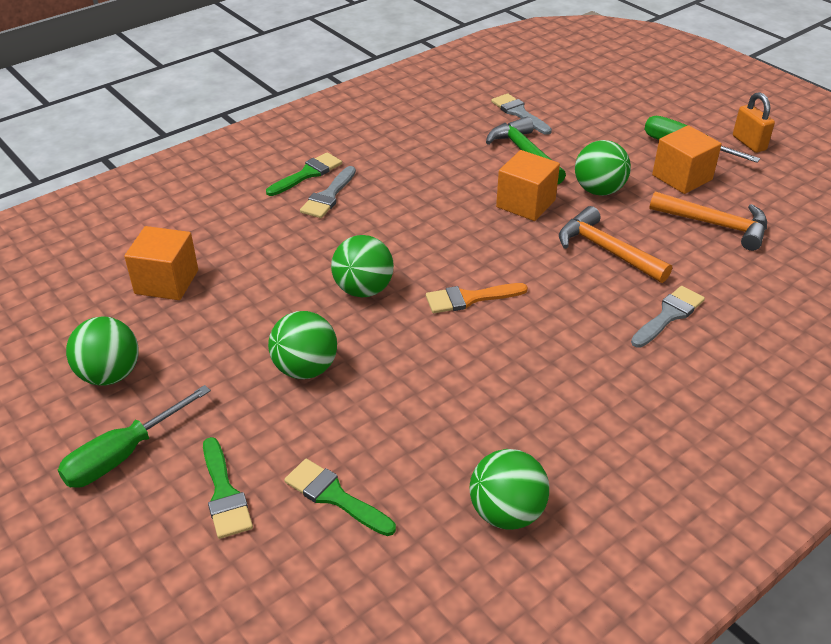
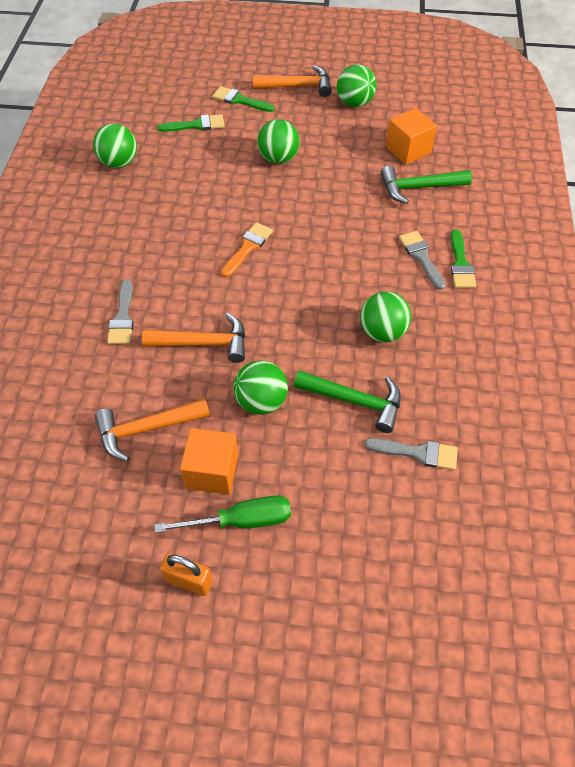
camera: 135 degrees right, 15 degrees up
(123, 455) = (297, 86): green screwdriver -> orange hammer
(227, 243) = (419, 187): none -> green hammer
(363, 290) = (309, 213): green ball -> green ball (382, 332)
(525, 203) = (297, 346): orange cube -> none

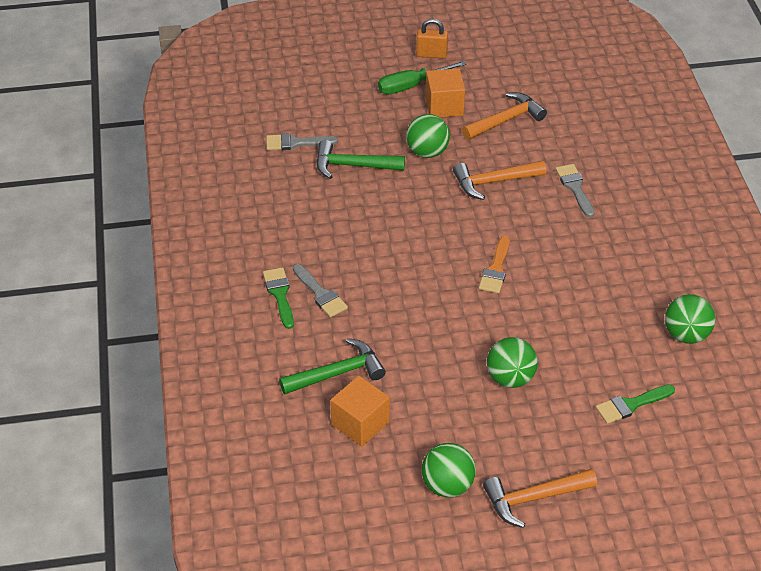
camera: 165 degrees right, 10 degrees down
(239, 100) = (599, 456): green brush -> none
(382, 332) = (343, 219): green ball -> none

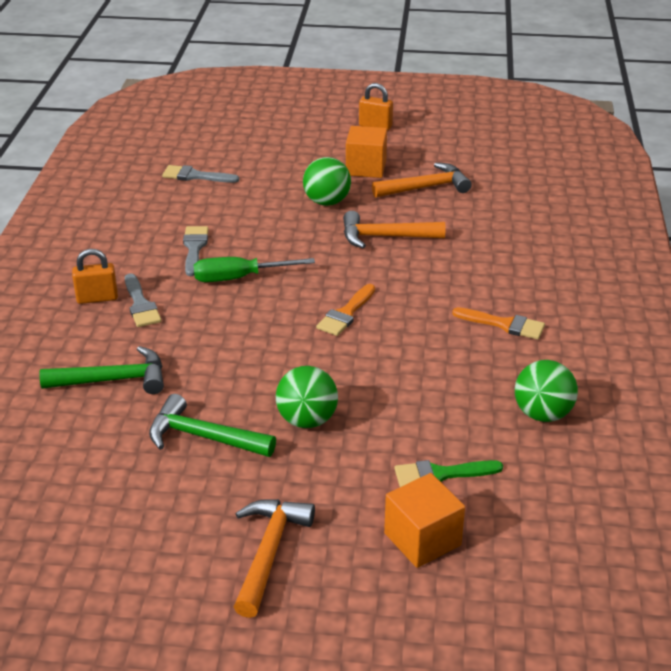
camera: 15 degrees right, 10 degrees down
(279, 294) = (97, 298): green brush -> orange padlock
(353, 166) = (242, 202): green hammer -> green hammer (204, 437)
(360, 423) = (108, 433): orange cube -> orange cube (422, 539)
(411, 86) = (340, 147): green screwdriver -> green screwdriver (239, 278)
(447, 485) = (171, 516): green ball -> none
(534, 498) = (269, 552): orange hammer -> orange hammer turned 105 degrees clockwise
(575, 187) = (473, 255): grey brush -> grey brush (194, 248)
(626, 255) = (504, 324): none -> orange brush

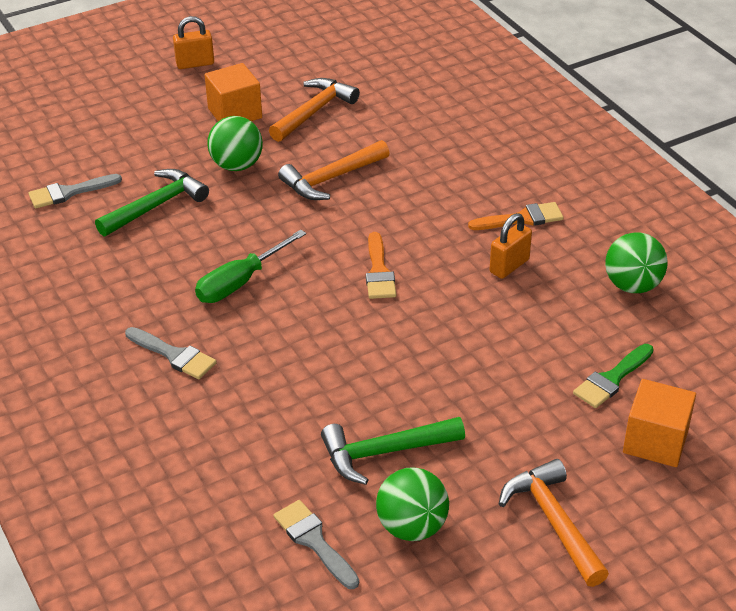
camera: 35 degrees left, 5 degrees up
(97, 298) = (121, 370): orange padlock -> orange padlock (509, 266)
(113, 380) = (237, 443): green hammer -> green hammer (156, 206)
(194, 248) = (159, 271): grey brush -> grey brush (314, 541)
(307, 420) = (455, 389): green ball -> green ball (412, 527)

